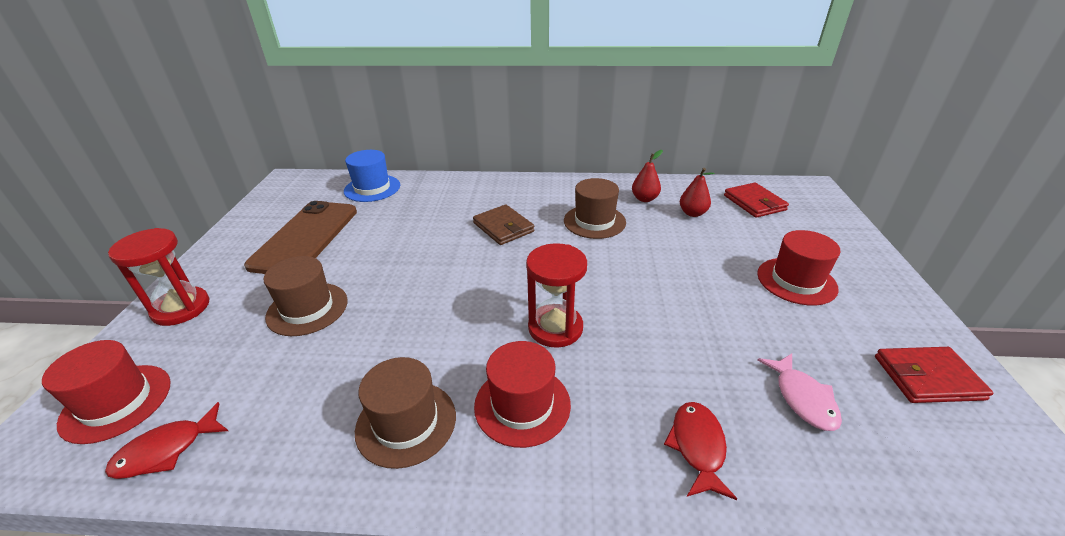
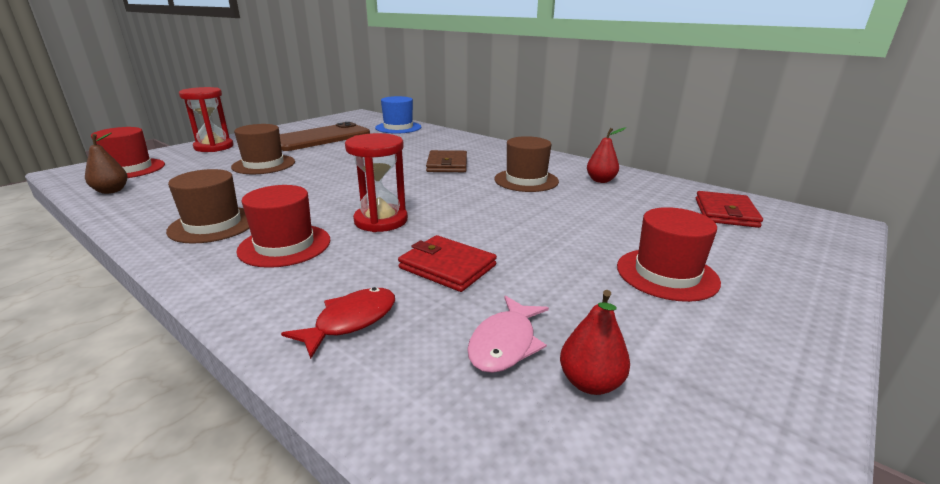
camera: 35 degrees right, 10 degrees down
(166, 450) = (111, 191): red fish -> brown pear
(692, 213) = (634, 200): red pear -> red pear (590, 383)
(927, 377) = (702, 406): red wallet -> red wallet (447, 267)

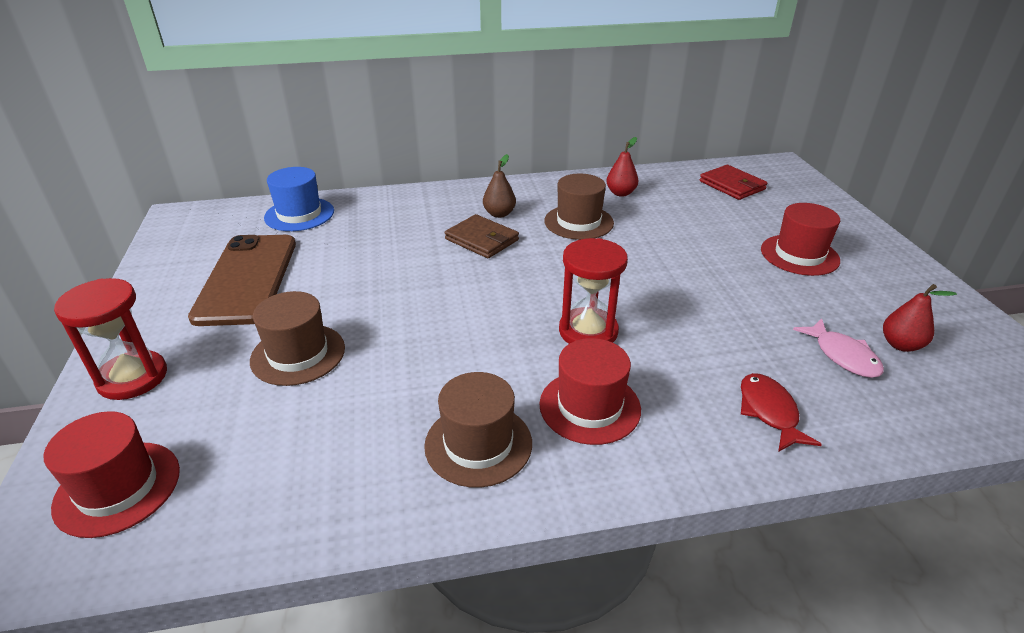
camera: 50 degrees left, 10 degrees up
(111, 191) = (217, 521): brown pear -> brown pear (499, 214)
(447, 267) = (716, 333): red wallet -> none

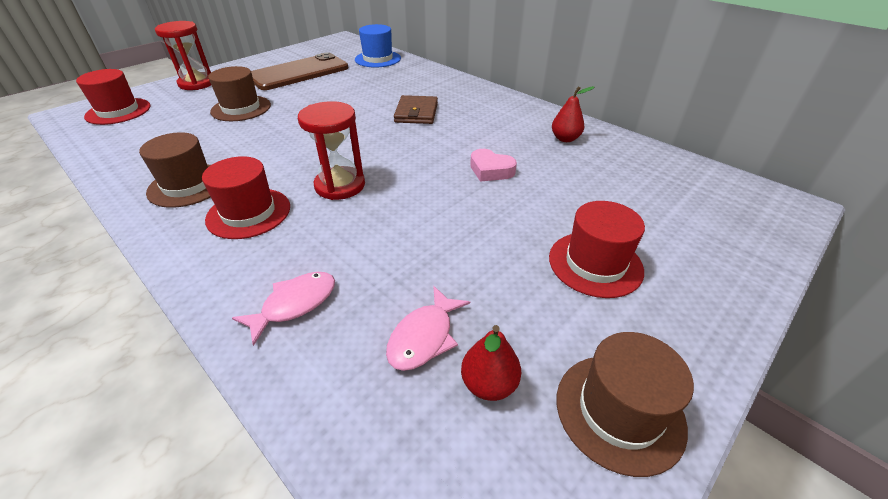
camera: 55 degrees right, 5 degrees up
(499, 214) = (459, 107): brown pear -> none
(578, 222) = (490, 136): brown hat -> brown hat (619, 411)
(638, 244) = (490, 170): none -> pink heart
(732, 185) = (679, 187): red wallet -> none
(769, 412) = (294, 304): red fish -> pink fish

